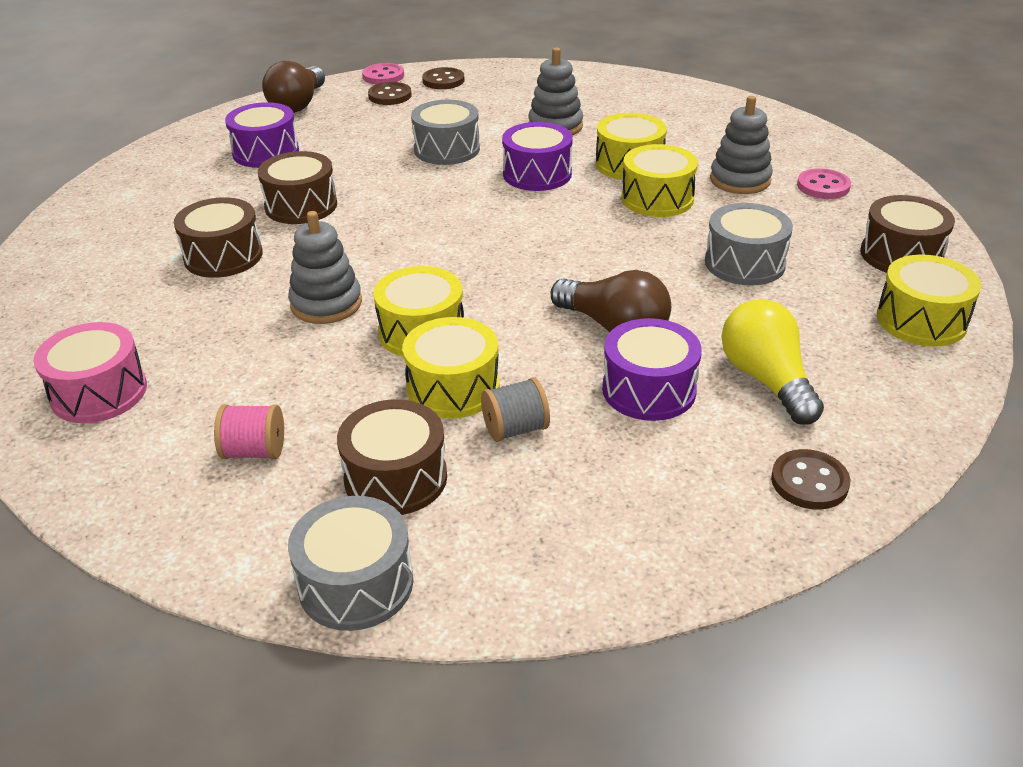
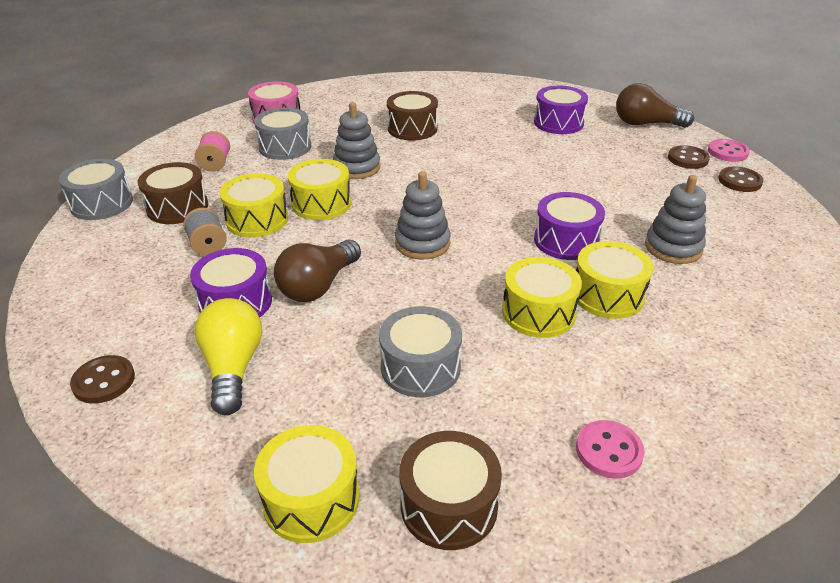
camera: 85 degrees right, 0 degrees up
(301, 206) = (482, 144): brown drum -> none
(447, 149) = (595, 193): grey drum -> grey drum (285, 147)
(740, 180) = (600, 376): grey stacking toy -> grey stacking toy (422, 243)
(766, 380) = (233, 368): yellow light bulb -> yellow light bulb turned 75 degrees counterclockwise

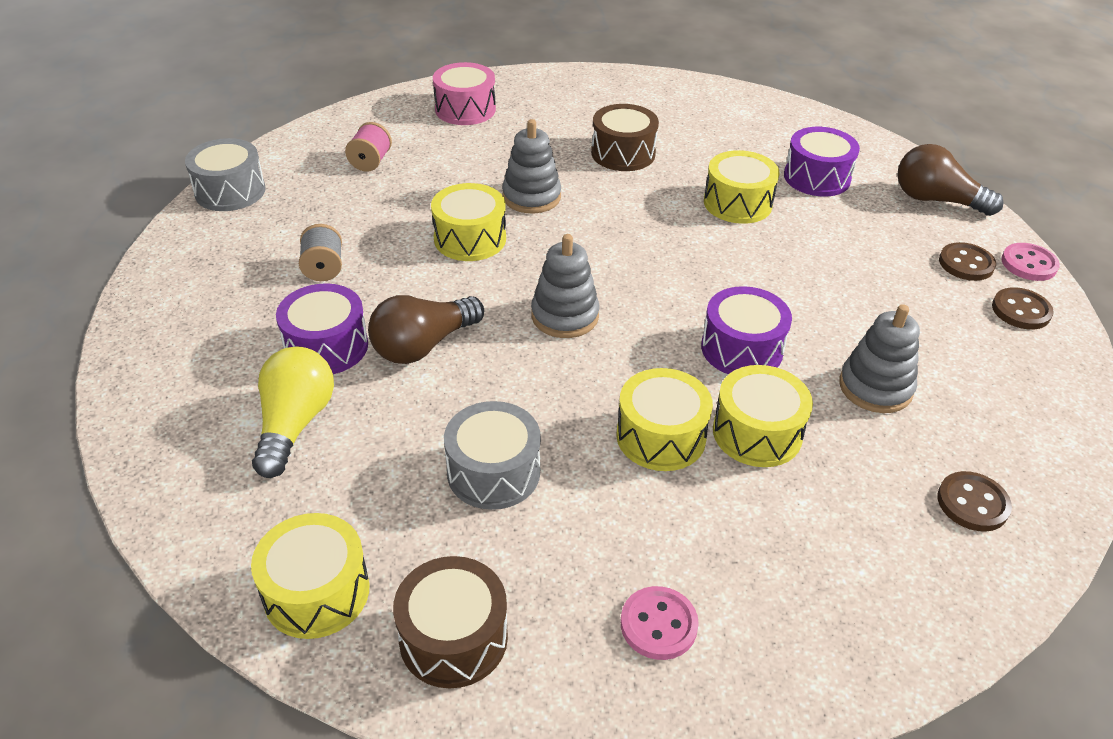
camera: 15 degrees right, 5 degrees up
(104, 381) = (162, 408): brown button -> brown button (972, 503)
(177, 207) = (308, 212): brown drum -> none
(257, 220) = (389, 246): yellow drum -> yellow drum (737, 203)
(285, 147) = (459, 152): grey drum -> none

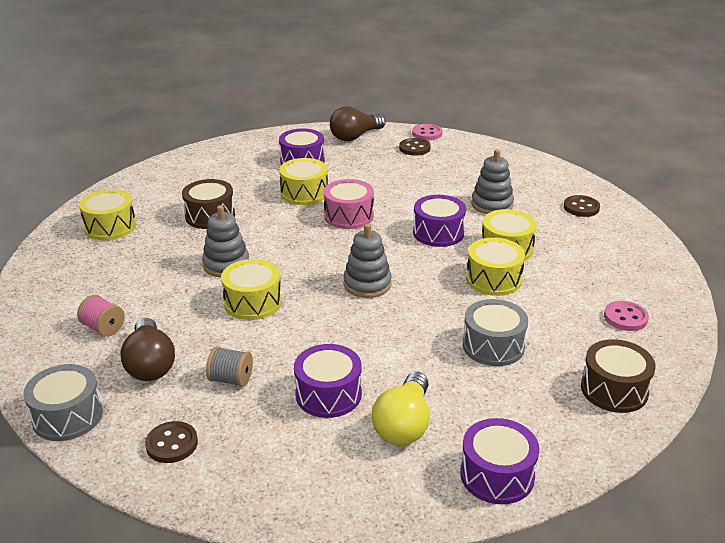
camera: 65 degrees left, 10 degrees down
(225, 534) = (497, 475): none -> purple drum
(295, 424) = (404, 424): yellow light bulb -> yellow light bulb turned 105 degrees counterclockwise
(316, 592) = (562, 439): yellow drum -> yellow drum (110, 227)
(423, 345) = (357, 348): brown light bulb -> brown light bulb (150, 364)
(465, 109) = (77, 266): pink drum -> pink drum (348, 216)
(1021, 311) = (460, 148): brown button -> brown button (172, 444)

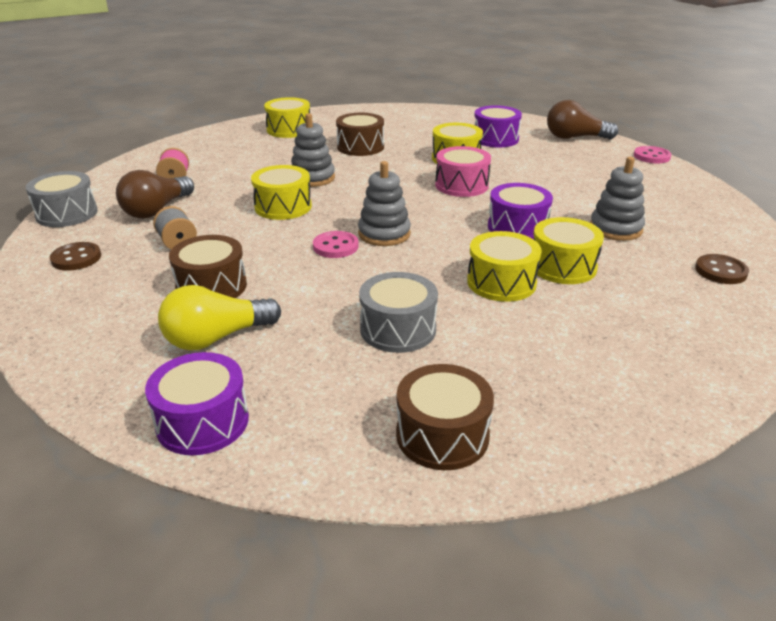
camera: 45 degrees right, 0 degrees up
(328, 394) = (211, 286): purple drum -> brown drum
(414, 148) = (617, 162): brown button -> none
(625, 317) = (584, 385): pink button -> pink button (335, 246)

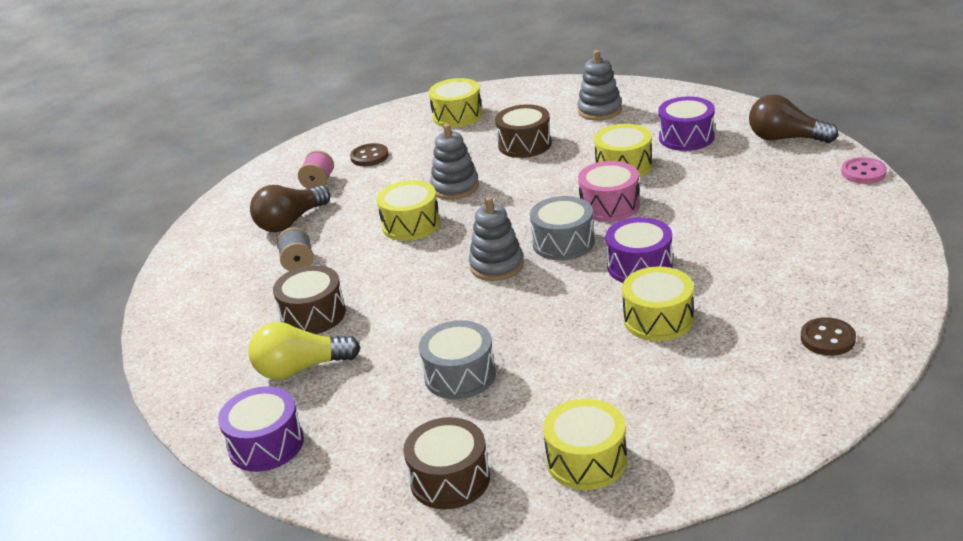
camera: 20 degrees right, 0 degrees up
(67, 214) = (209, 221): grey drum -> grey drum (563, 243)
(76, 258) = (206, 274): brown button -> brown button (369, 156)
(335, 246) = (442, 278): pink button -> none
(501, 282) = (584, 333): yellow drum -> yellow drum (586, 460)
(615, 229) = (747, 275): grey stacking toy -> grey stacking toy (599, 110)

